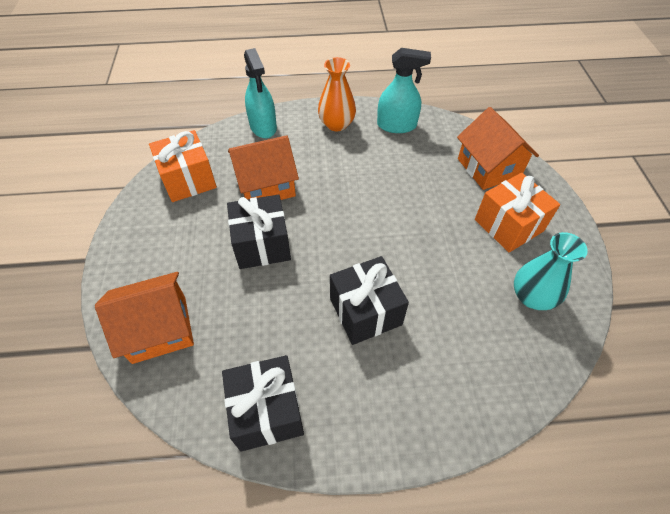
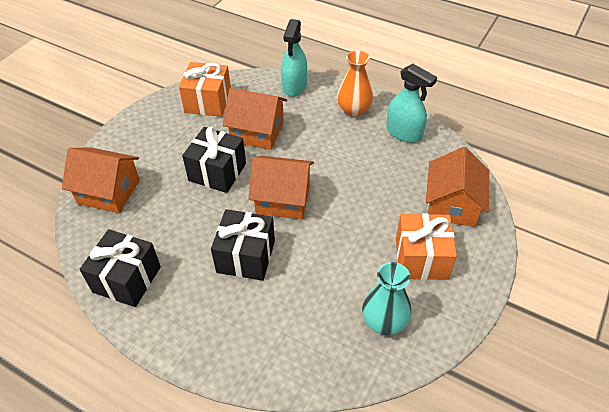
camera: 35 degrees right, 5 degrees down
(349, 237) = (283, 199): none -> orange house

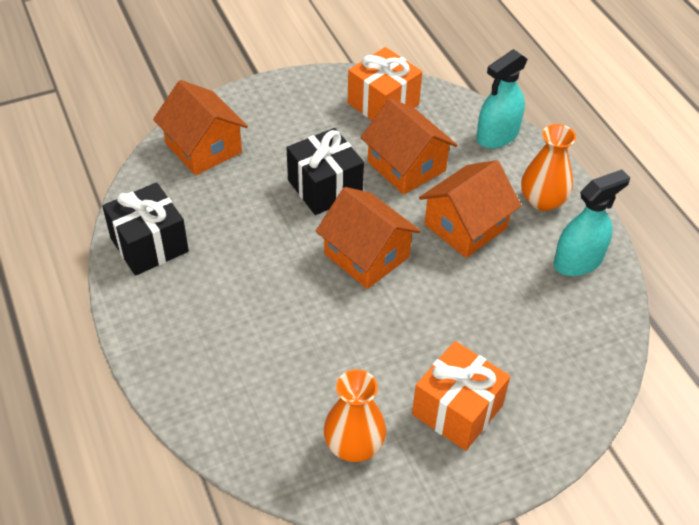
camera: 35 degrees right, 0 degrees up
(246, 256) = (276, 292): black gift -> none
(384, 321) = (354, 445): turquoise vase -> orange vase
(404, 133) = (578, 261): turquoise spray bottle -> turquoise spray bottle turned 105 degrees counterclockwise
(452, 205) = (553, 376): orange house -> orange house (465, 226)

